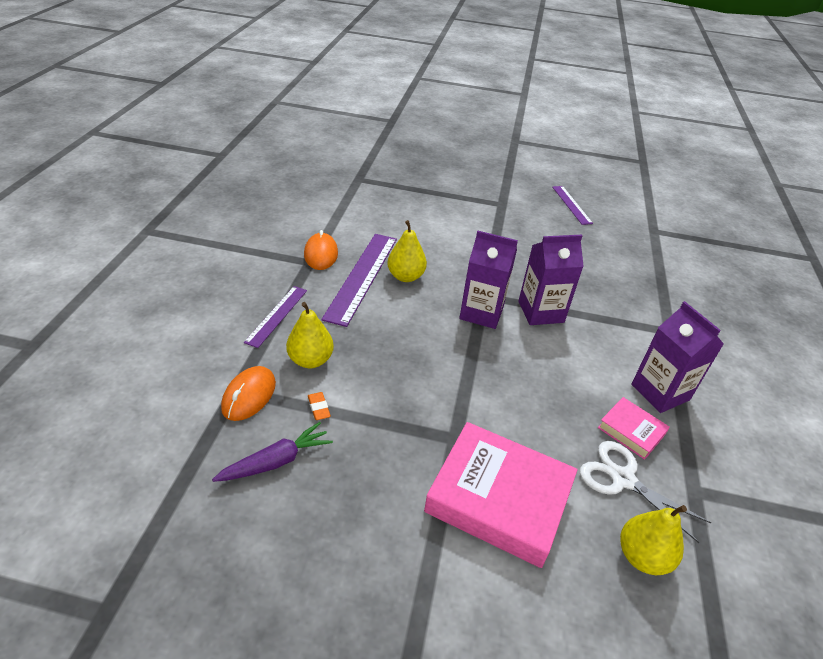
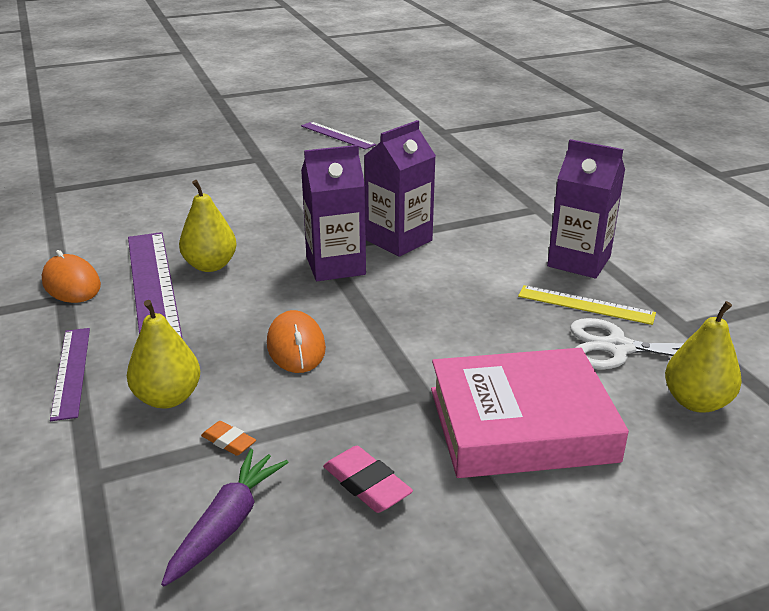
camera: 30 degrees left, 10 degrees down
(249, 395) = (116, 474): orange mouse -> orange mouse (296, 346)
(368, 482) = (366, 484): none -> pink eraser
(631, 431) = (585, 305): pink book -> yellow ruler

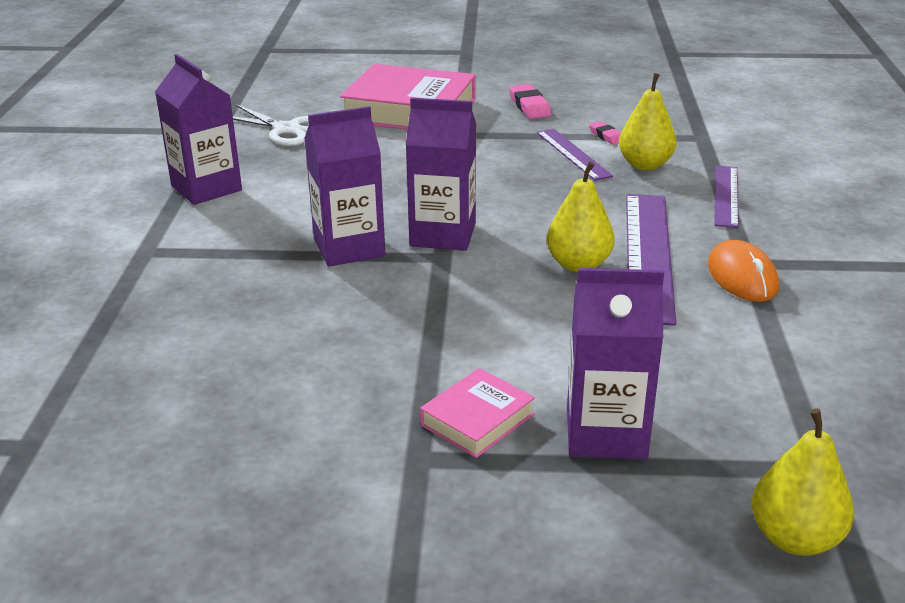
camera: 155 degrees left, 0 degrees up
(166, 182) = (606, 433): none -> purple carton
(227, 524) = (618, 107): purple carrot -> none
(228, 442) = (606, 136): orange eraser -> pink eraser
(238, 175) = (477, 419): none -> pink book
(296, 346) = (529, 176): orange mouse -> none
(337, 135) = (221, 494): purple ruler -> purple ruler (573, 154)
(585, 305) = (262, 157): yellow ruler -> none
(696, 402) = (288, 99): yellow pear -> yellow pear (795, 538)

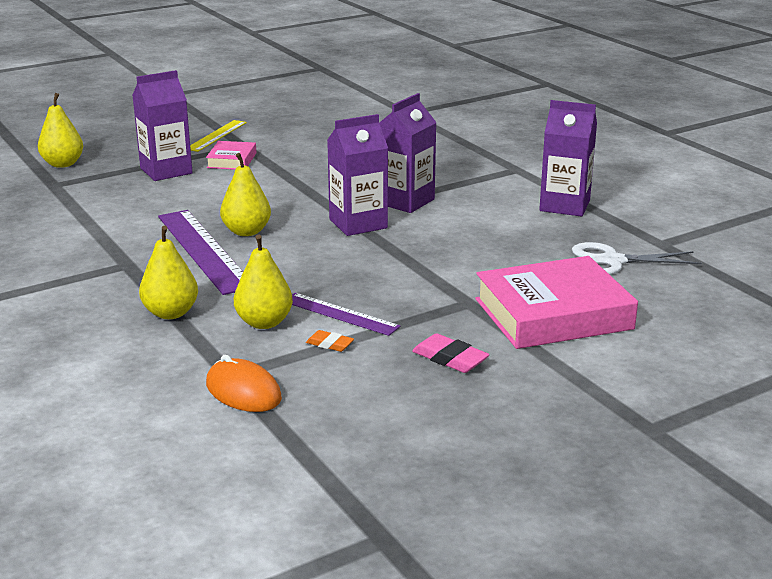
camera: 145 degrees right, 5 degrees down
(437, 519) = (216, 135): none -> yellow ruler
(606, 136) = (330, 344): pink eraser -> orange eraser
(726, 195) = (170, 313): purple ruler -> yellow pear
(742, 277) = (128, 254): orange mouse -> orange mouse (243, 391)

